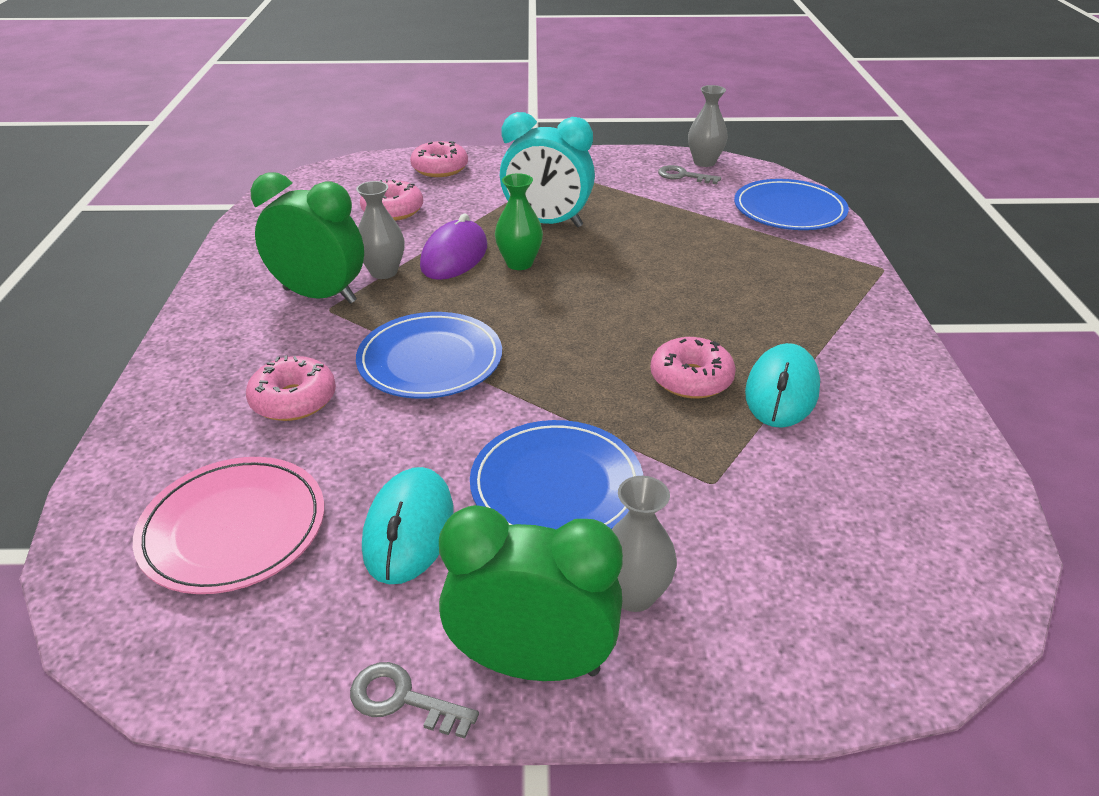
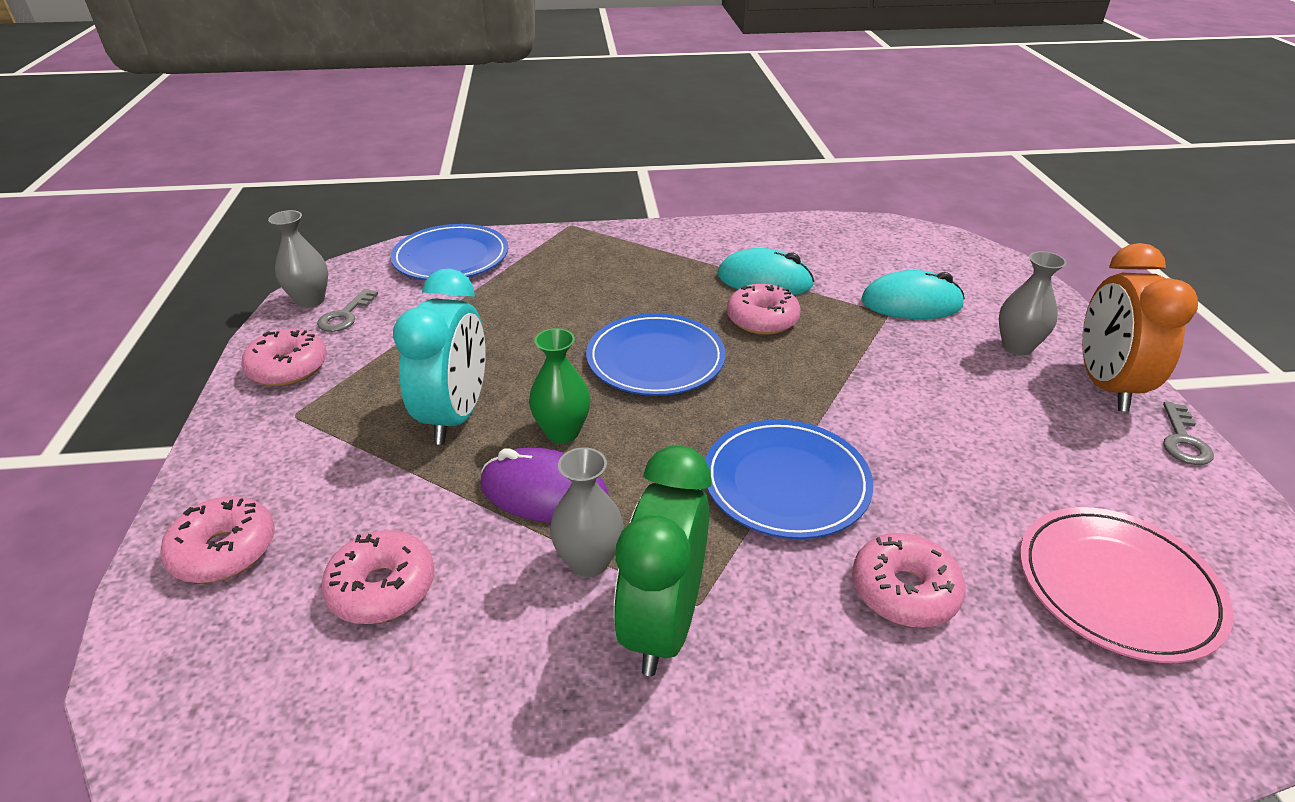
camera: 95 degrees left, 0 degrees up
(409, 530) = (1034, 461): turquoise mouse -> turquoise mouse (911, 303)
(532, 663) = (1105, 386): green clock -> orange clock
(556, 485) = (932, 384): blue plate -> blue plate (655, 359)
(612, 165) = (288, 368): none -> pink donut

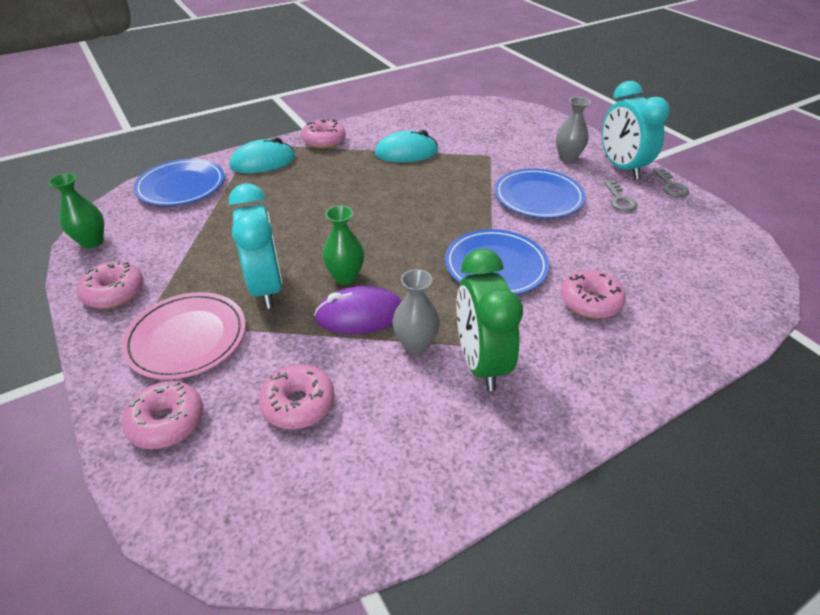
camera: 25 degrees left, 5 degrees up
(310, 300) = (92, 242): grey vase -> green vase
(345, 315) = (130, 245): grey key -> grey key (619, 199)
(655, 359) = (372, 217): blue plate -> blue plate (538, 197)
(762, 319) = (420, 177): pink donut -> pink donut (324, 141)
(911, 303) = (498, 147): turquoise mouse -> turquoise mouse (263, 162)
(1105, 386) = (621, 168): orange clock -> turquoise clock
(1117, 586) = (682, 266): pink plate -> pink plate (187, 338)

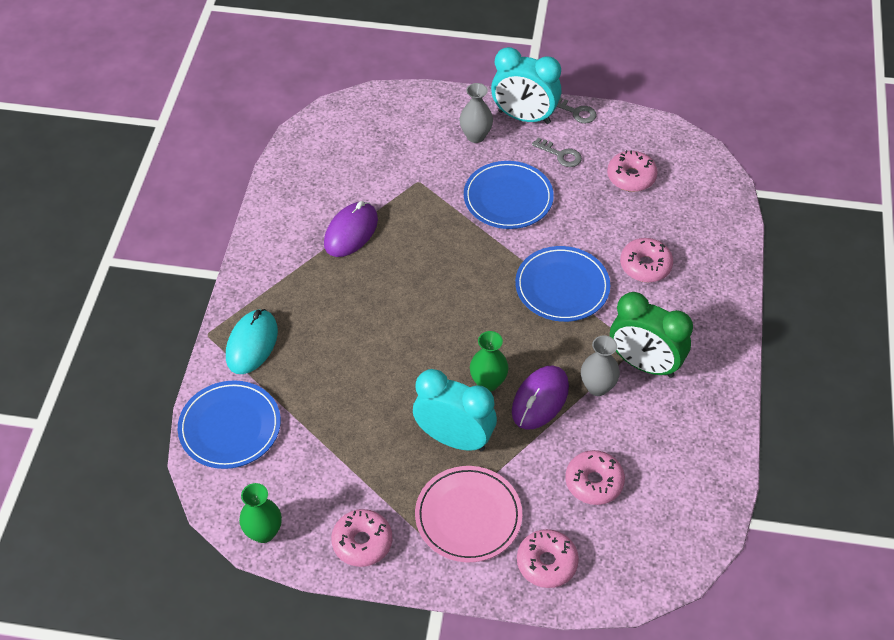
camera: 50 degrees left, 10 degrees up
(324, 141) = (261, 276): pink donut -> pink donut (631, 177)
(406, 153) = (351, 232): turquoise mouse -> purple mouse

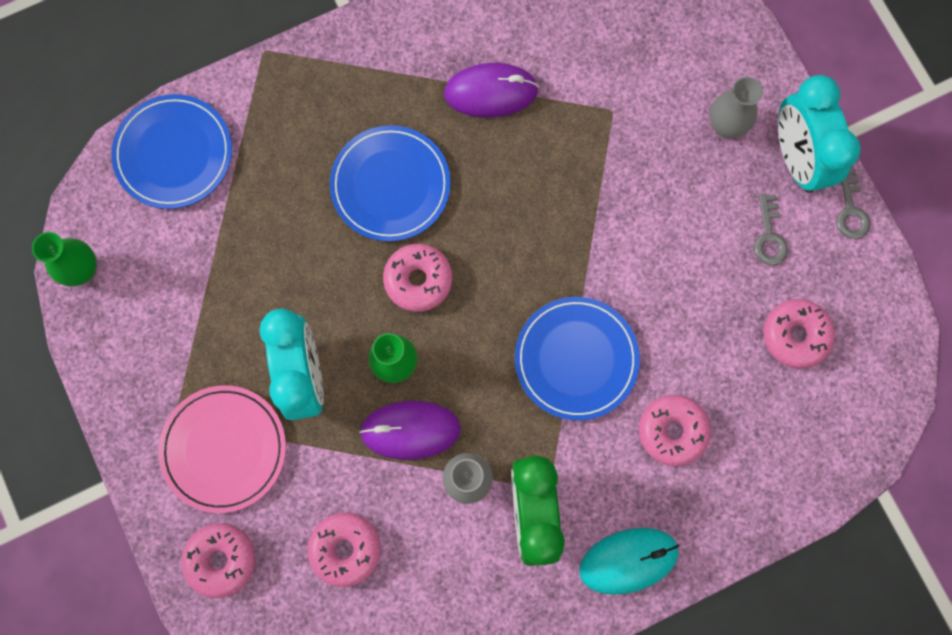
camera: 55 degrees right, 25 degrees up
(252, 344) = (282, 101): turquoise mouse -> turquoise mouse (628, 560)
(362, 542) = (130, 368): pink donut -> pink donut (418, 280)
(508, 198) = (660, 221): blue plate -> blue plate (390, 185)

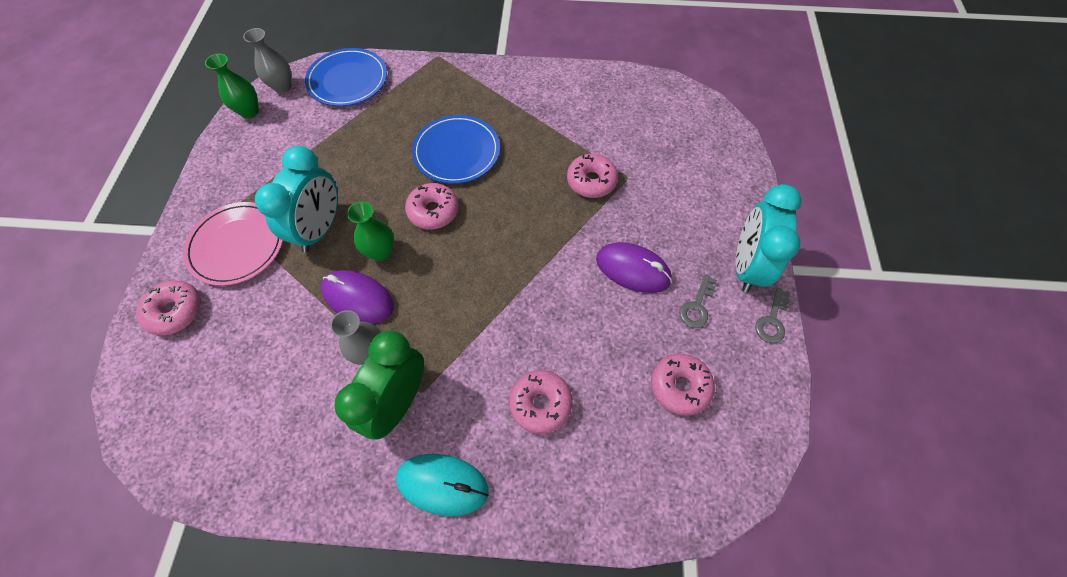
camera: 30 degrees right, 15 degrees down
(345, 549) = (255, 351): pink donut -> pink donut (591, 181)
(491, 92) = (555, 132): purple mouse -> purple mouse (633, 269)
(576, 359) = (502, 314): blue plate -> none
(726, 125) = (703, 221): grey vase -> grey vase (282, 86)

